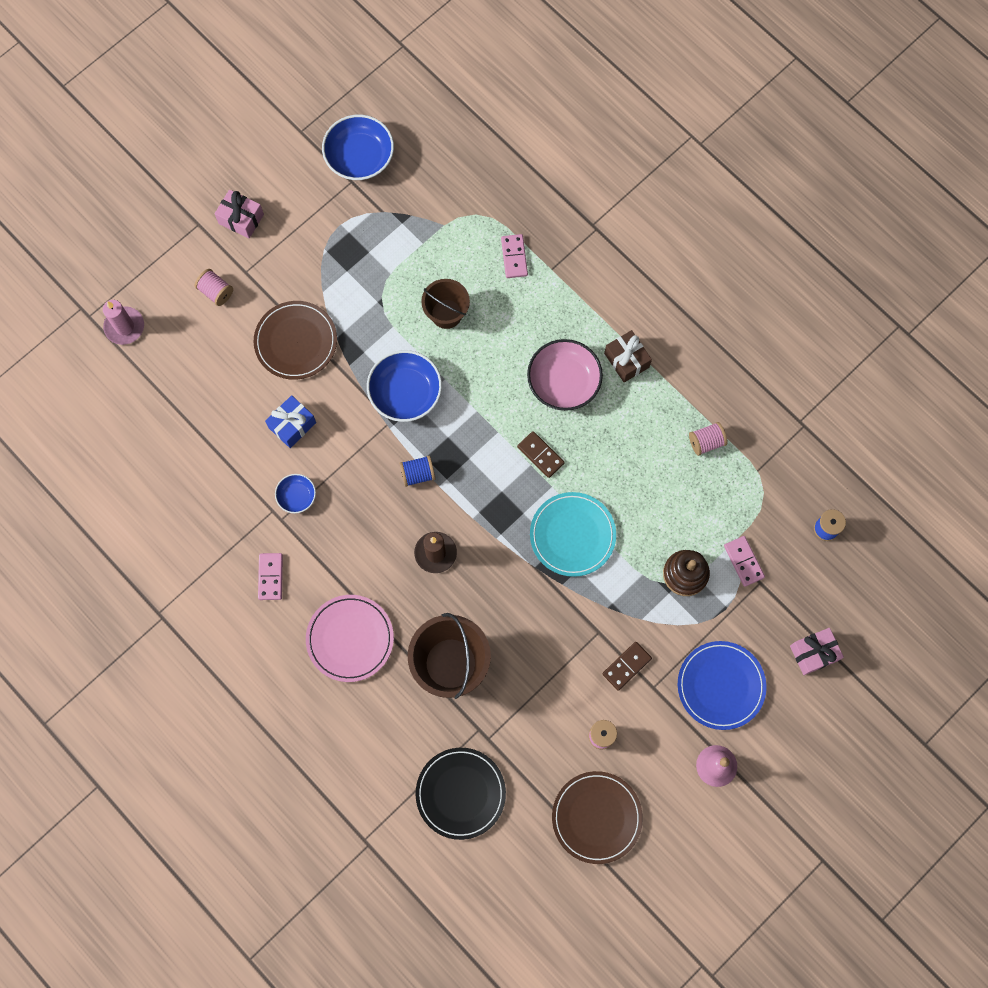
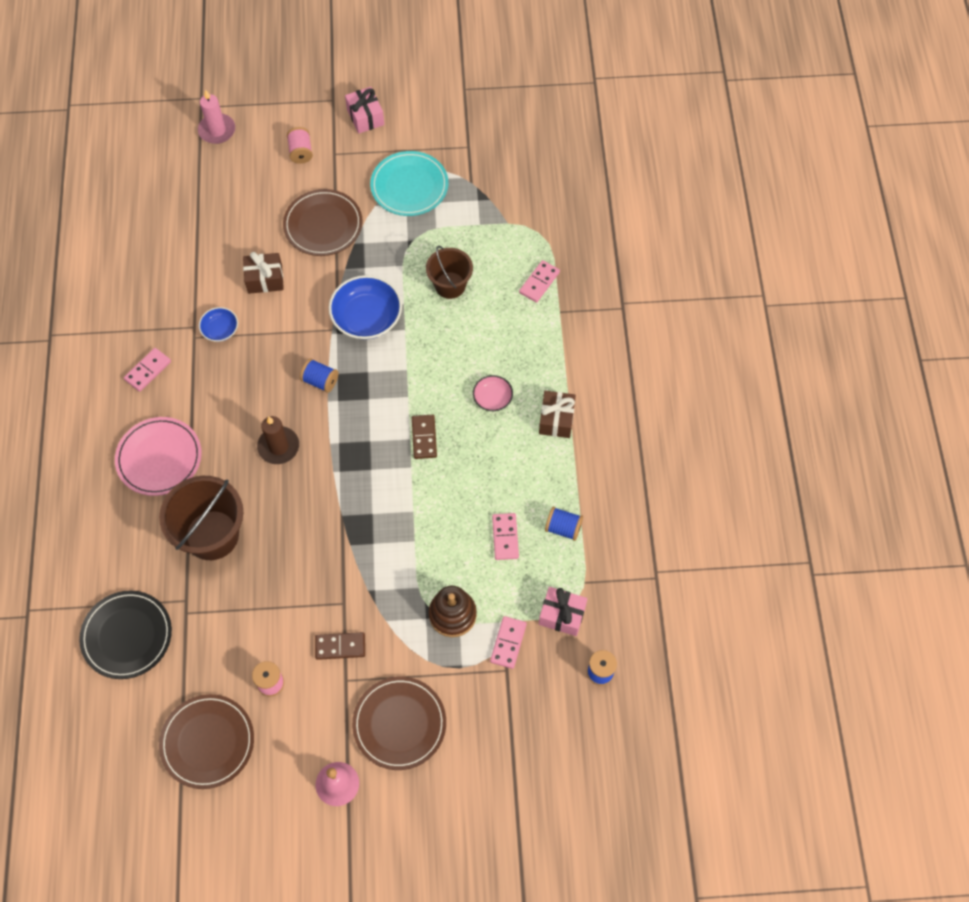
camera: 40 degrees right, 10 degrees down
(292, 425) = (265, 279): blue gift -> brown gift
(359, 157) = (490, 134): blue bowl -> none
(563, 381) = (492, 398): pink bowl -> pink bowl, size x0.54
(572, 535) = (392, 515): turquoise plate -> turquoise plate (409, 186)
(670, 484) = (505, 537): none -> pink domino
(706, 442) = (563, 528): pink spool -> blue spool
(721, 685) = (399, 724): blue plate -> brown plate
(813, 653) = (499, 762): pink gift -> pink gift (562, 615)

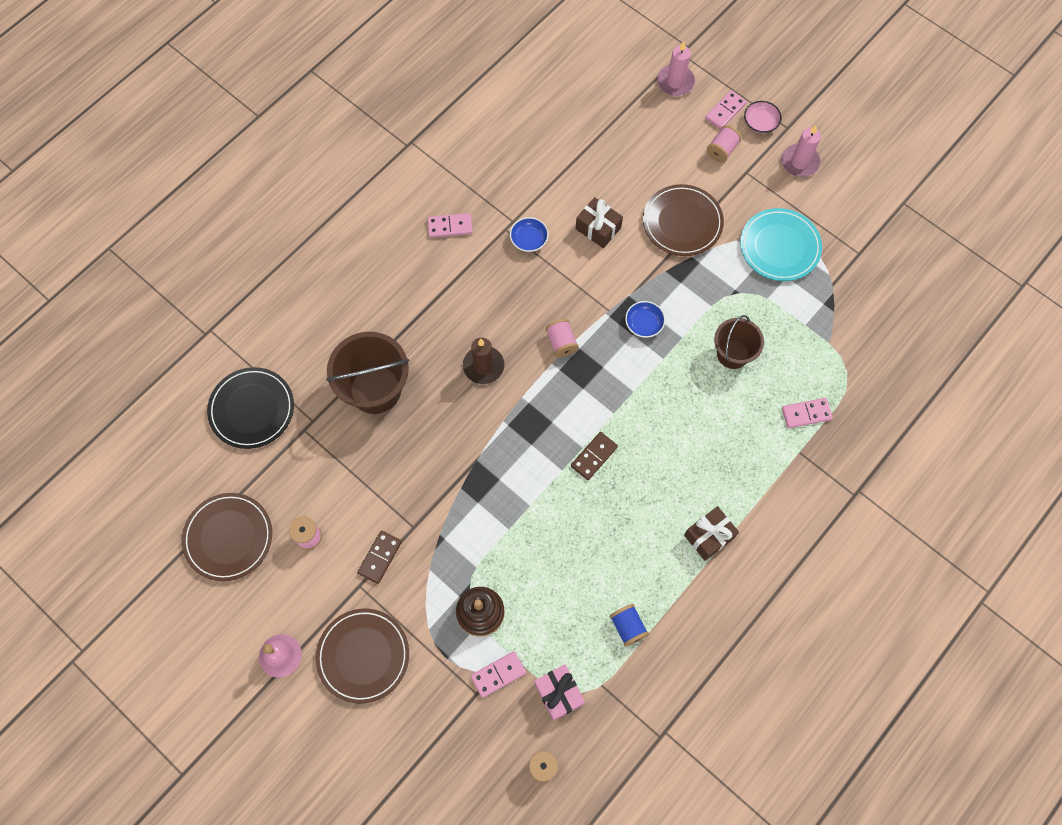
camera: 45 degrees right, 5 degrees up
(159, 458) = (395, 299): pink plate -> none
(320, 381) = (561, 343): blue spool -> pink spool
(340, 646) = (380, 557): brown domino -> brown domino turned 75 degrees clockwise
(365, 117) = (800, 162): pink gift -> pink candle
(367, 317) = (644, 324): blue bowl -> blue bowl, size x0.54
(492, 398) = (676, 473): pink bowl -> pink bowl (760, 123)
(505, 537) = (577, 591): pink domino -> pink domino (725, 111)

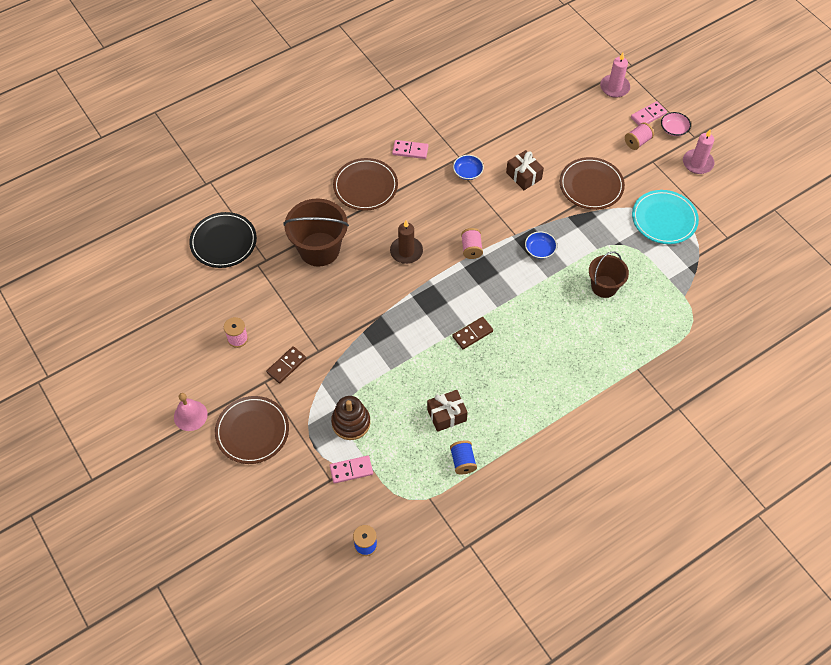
camera: 15 degrees right, 10 degrees down
(228, 537) = (178, 325): brown plate -> brown plate (365, 186)
(558, 693) = (394, 496): pink gift -> none
(709, 536) = (547, 412): brown gift -> brown gift (446, 415)
(806, 413) = (651, 342): pink domino -> none

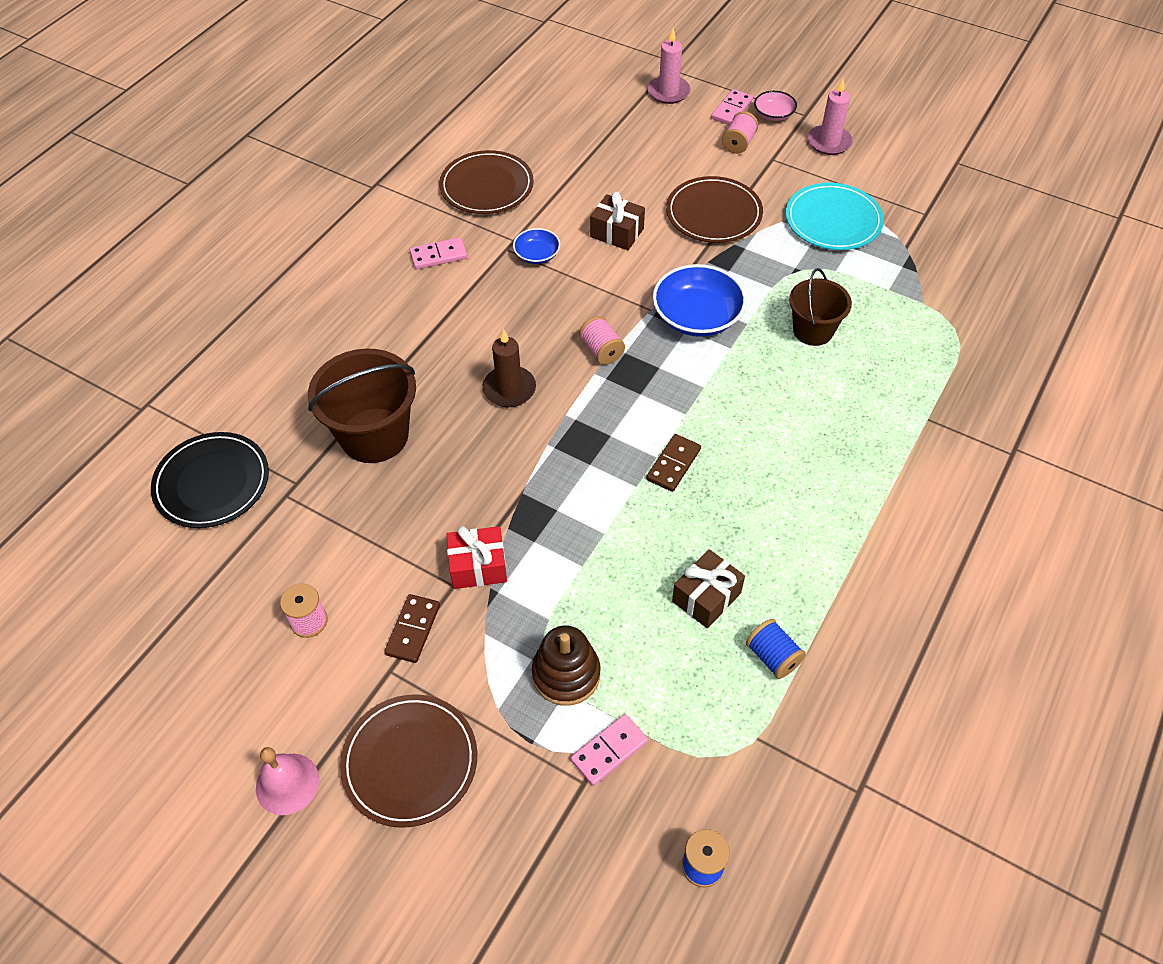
camera: 25 degrees left, 5 degrees down
(336, 346) = (478, 566): none -> red gift
(365, 186) = (398, 324): brown plate -> brown plate (487, 186)
(540, 250) = (697, 316): blue bowl -> blue bowl, size x1.86

